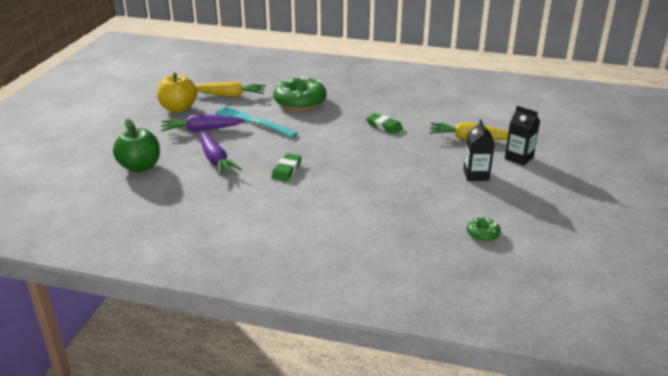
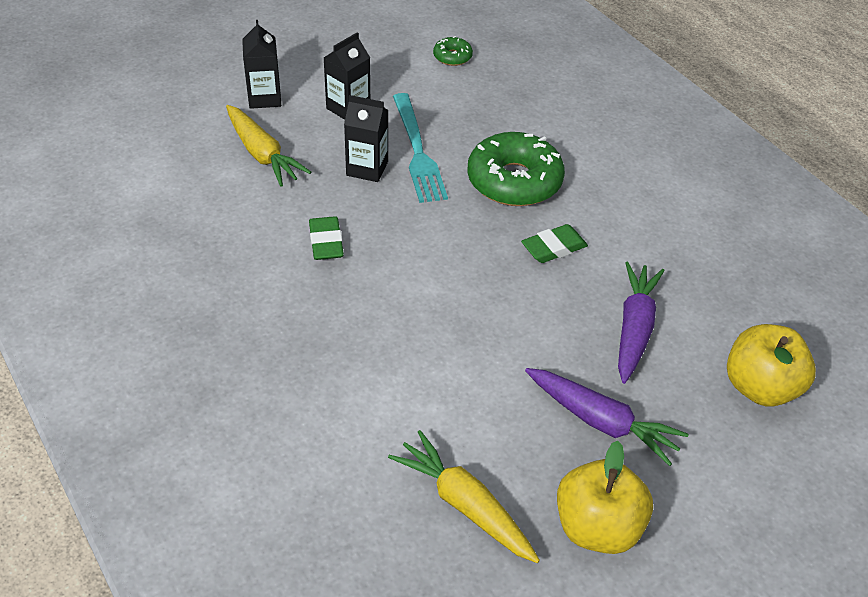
camera: 140 degrees left, 15 degrees up
(140, 167) = (760, 387): green apple -> yellow apple
(253, 122) = (499, 385): turquoise fork -> turquoise fork (417, 151)
(300, 102) = (366, 388): green donut -> green donut (514, 181)
(417, 156) = (367, 168): none -> black carton

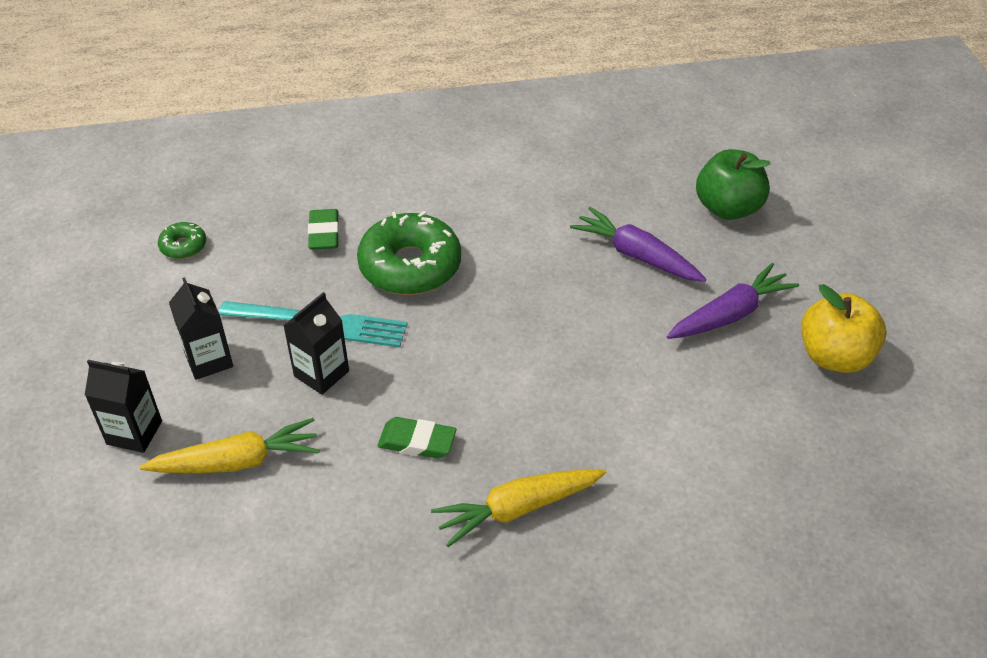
camera: 65 degrees left, 0 degrees up
(464, 504) = (789, 435): yellow carrot -> yellow carrot (518, 509)
(554, 248) = (515, 270): green eraser -> green eraser (324, 233)
(760, 387) = (728, 208): yellow apple -> green apple

